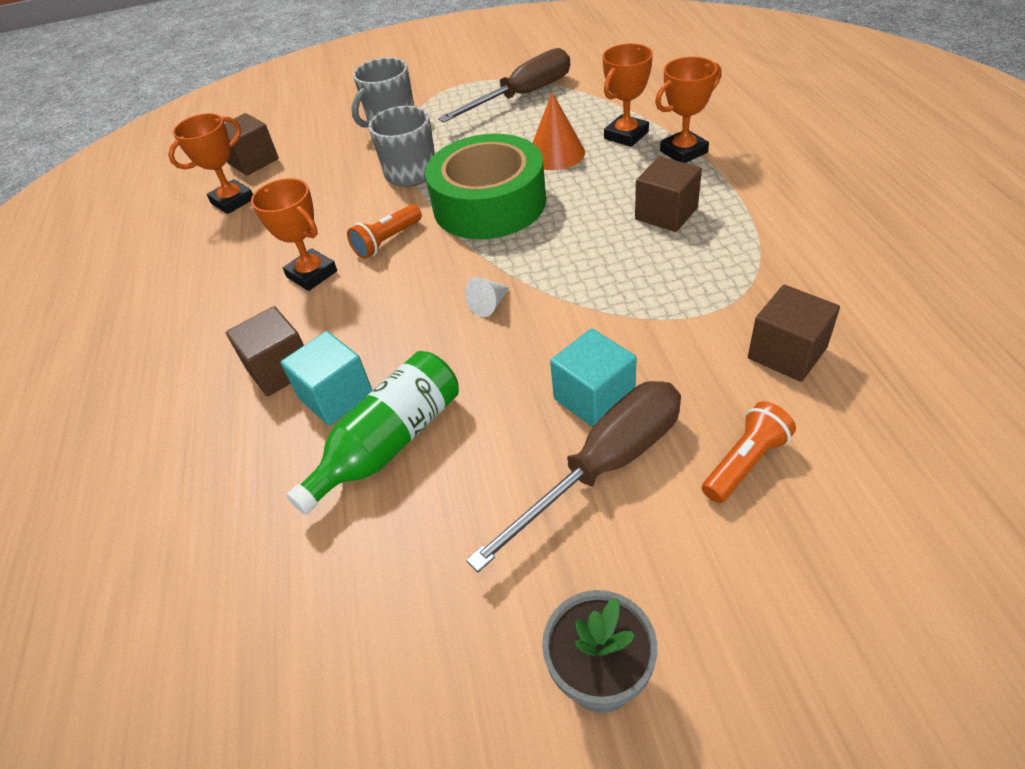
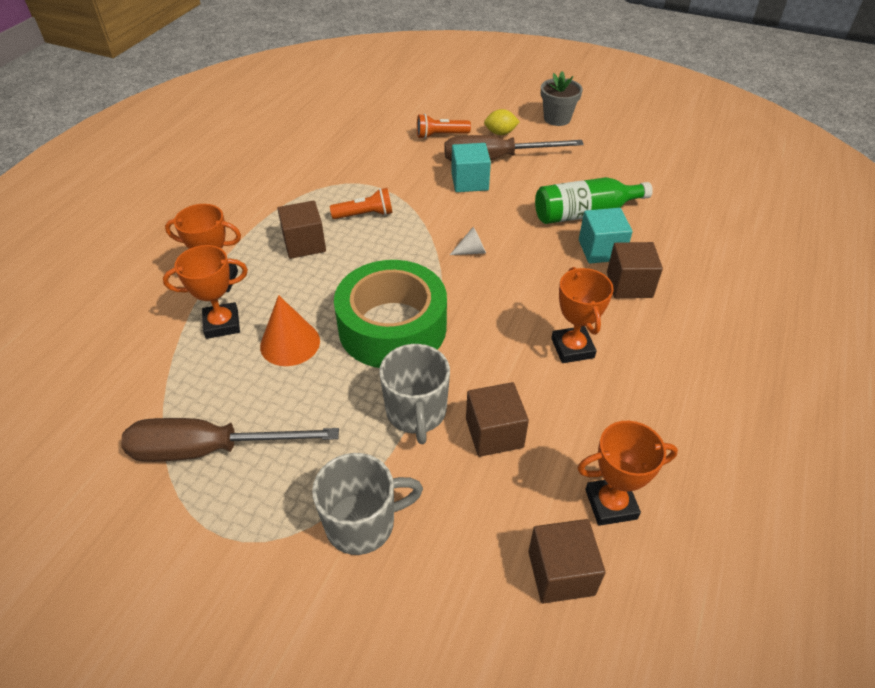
camera: 150 degrees left, 0 degrees up
(387, 241) = (495, 342): orange flashlight -> orange flashlight (365, 215)
(660, 541) = (500, 133): none -> yellow lemon
(787, 353) = (367, 154): brown cube -> brown cube (494, 433)

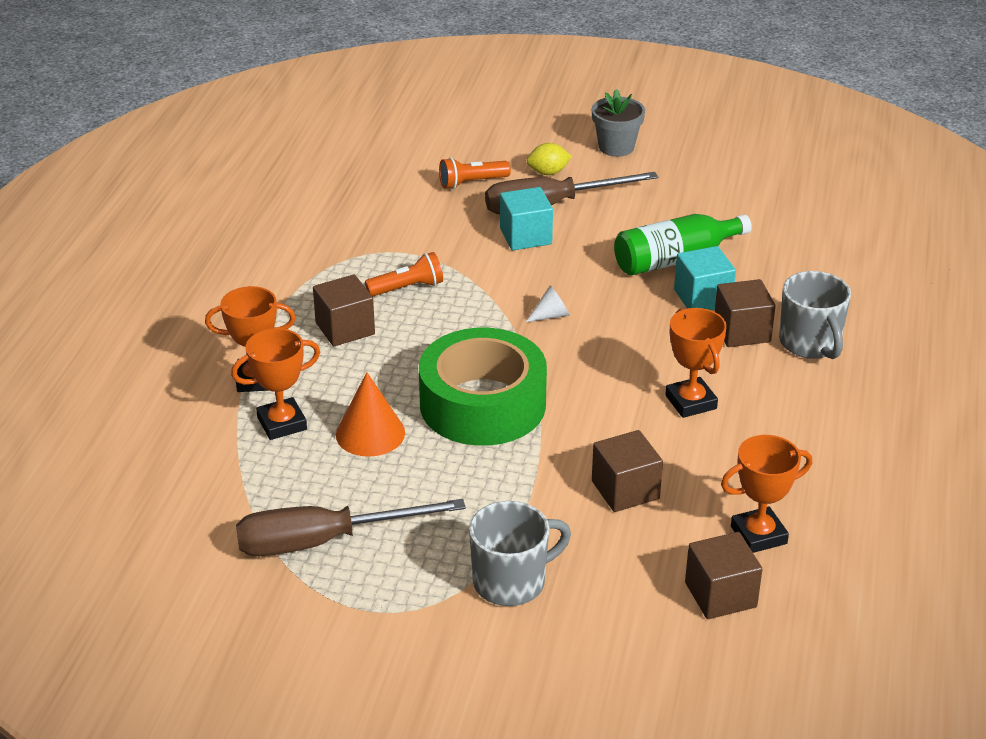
camera: 10 degrees left, 10 degrees down
(416, 412) = (536, 482): grey mug -> grey mug (810, 343)

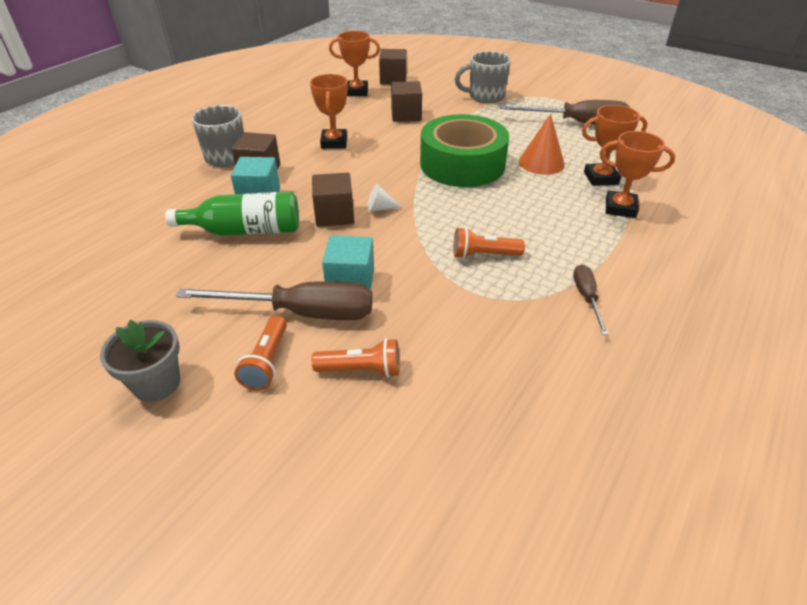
camera: 160 degrees left, 5 degrees up
(295, 269) = (586, 298): none -> brown screwdriver
(345, 328) = (546, 231): brown cube -> brown cube (334, 215)
(548, 172) = (267, 362): yellow lemon -> orange flashlight

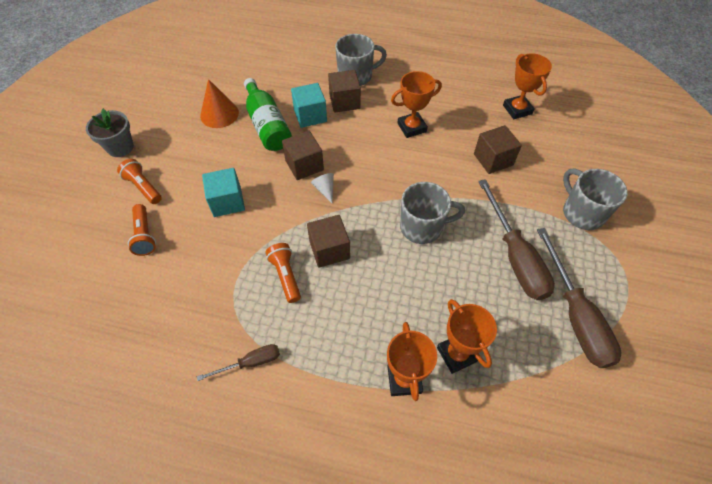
camera: 70 degrees right, 15 degrees up
(267, 362) = (143, 187): orange flashlight -> orange flashlight turned 60 degrees clockwise
(301, 313) = (190, 187): brown screwdriver -> brown screwdriver (515, 256)
(393, 79) = (565, 127): brown cube -> brown cube (329, 250)
(462, 164) = (422, 227): green tape -> grey mug
(541, 163) = (460, 293): orange cone -> orange cone (219, 114)

